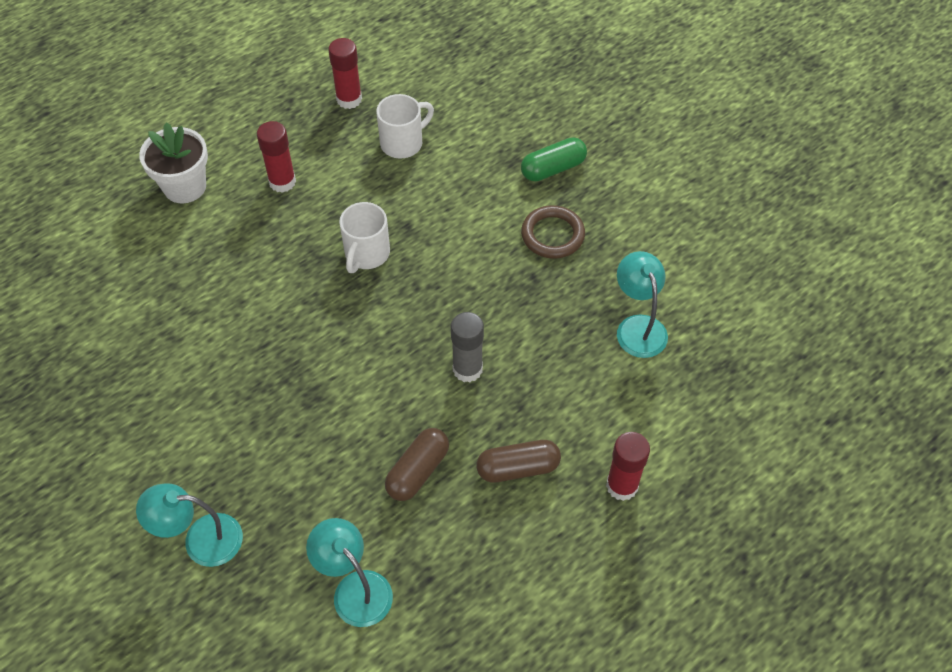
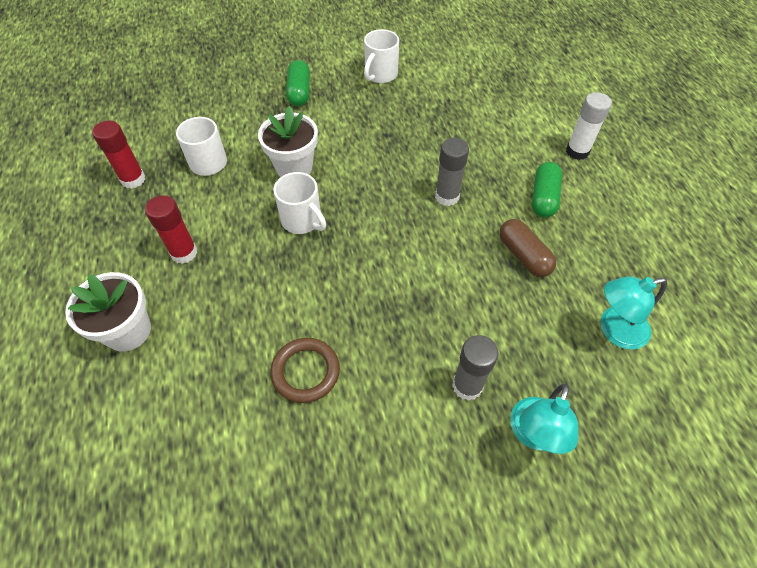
camera: 65 degrees left, 0 degrees up
(232, 467) = (467, 386): none -> grey glue stick
(434, 215) = (294, 167): none -> white flower pot
(518, 468) = (543, 198): brown capsule -> green capsule
(552, 235) = (357, 112): brown ring -> brown ring (305, 371)
(622, 486) = (577, 151): red glue stick -> white glue stick
(634, 231) = (380, 75): none -> white mug
(638, 327) = (458, 100): turquoise lamp -> none

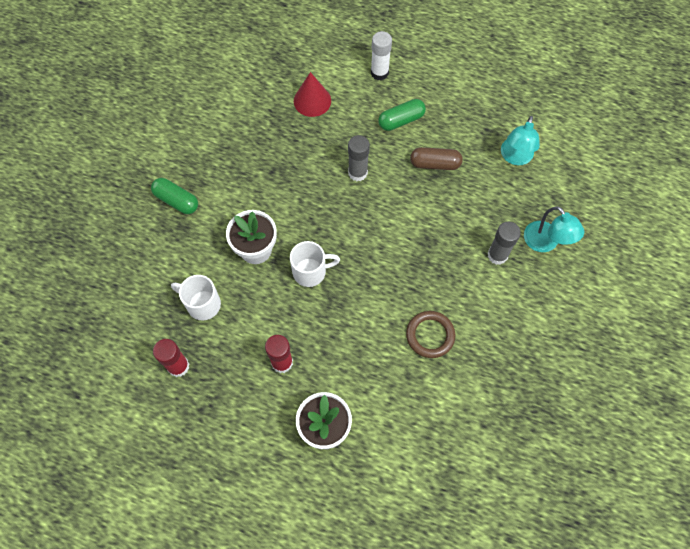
camera: 55 degrees left, 10 degrees up
(380, 75) = (205, 135): white mug -> none
(490, 121) = (312, 100): none -> red cone
(543, 198) = (401, 120): green capsule -> green capsule turned 75 degrees counterclockwise

